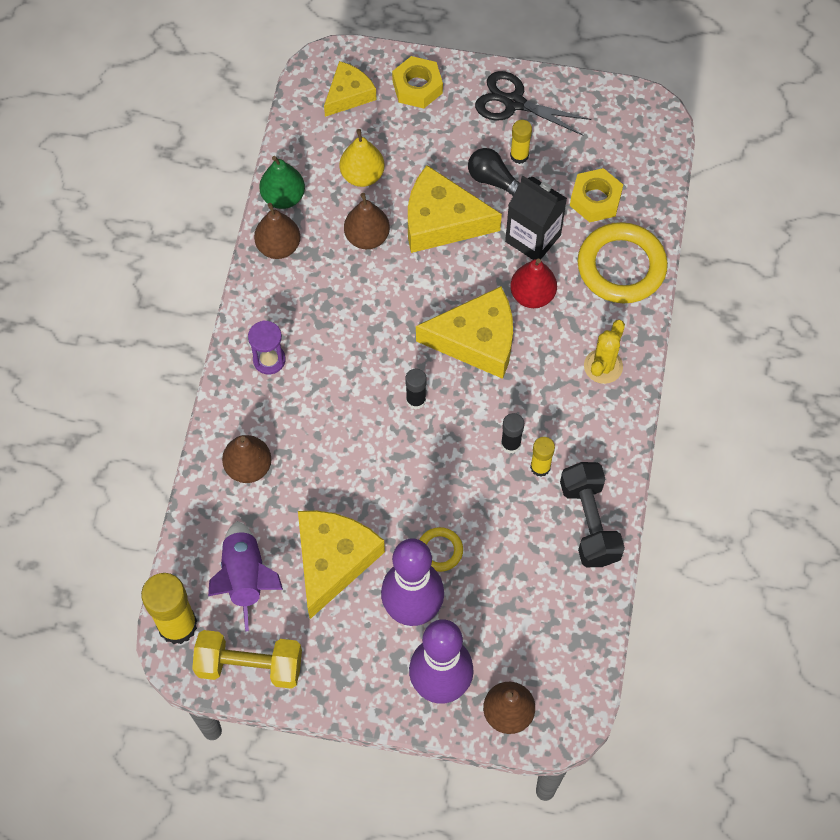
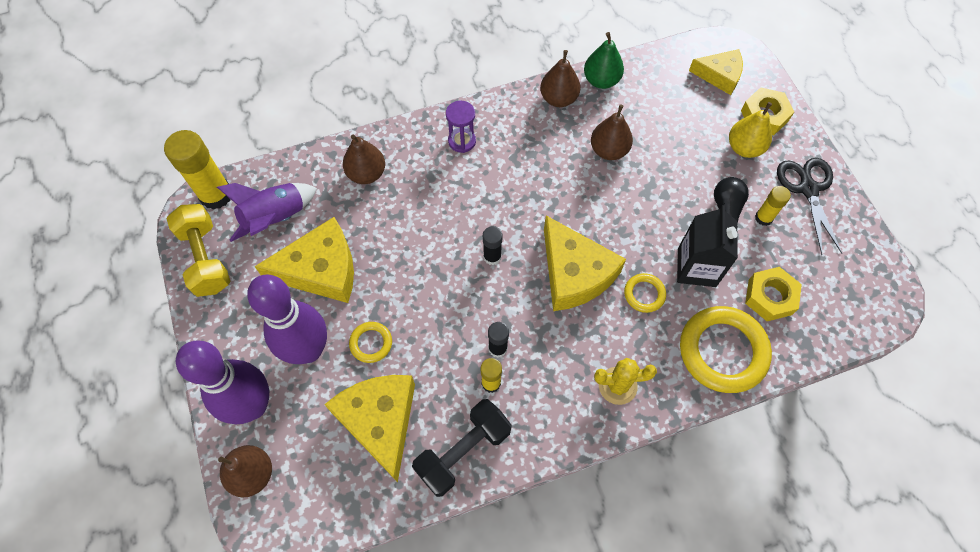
camera: 60 degrees right, 0 degrees up
(362, 175) = (658, 120): yellow pear -> yellow pear (744, 148)
(442, 221) = (661, 193): yellow cheese -> yellow cheese (380, 421)
(532, 295) = (644, 294): red pear -> yellow ring

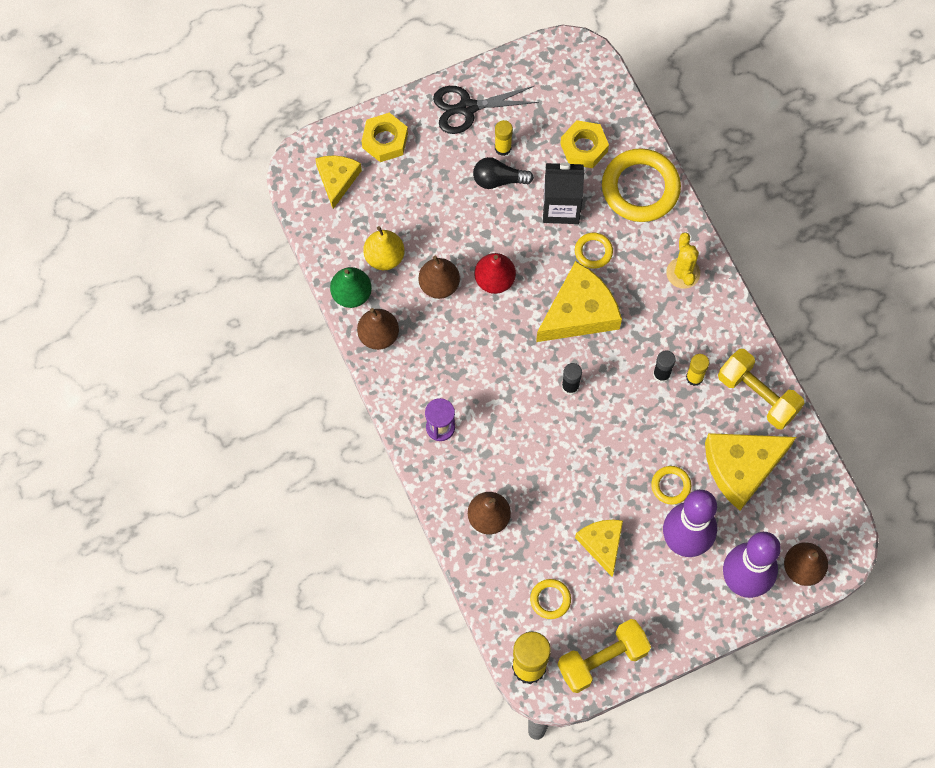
camera: 95 degrees left, 5 degrees up
(275, 218) = (550, 599): purple rocket -> yellow ring
(321, 270) = (602, 544): yellow cheese -> yellow cheese, size x0.62
(463, 451) = (758, 395): black dumbbell -> yellow dumbbell
(613, 198) = (494, 280): none -> red pear
(744, 148) = (425, 161): yellow pear -> yellow pear (384, 257)

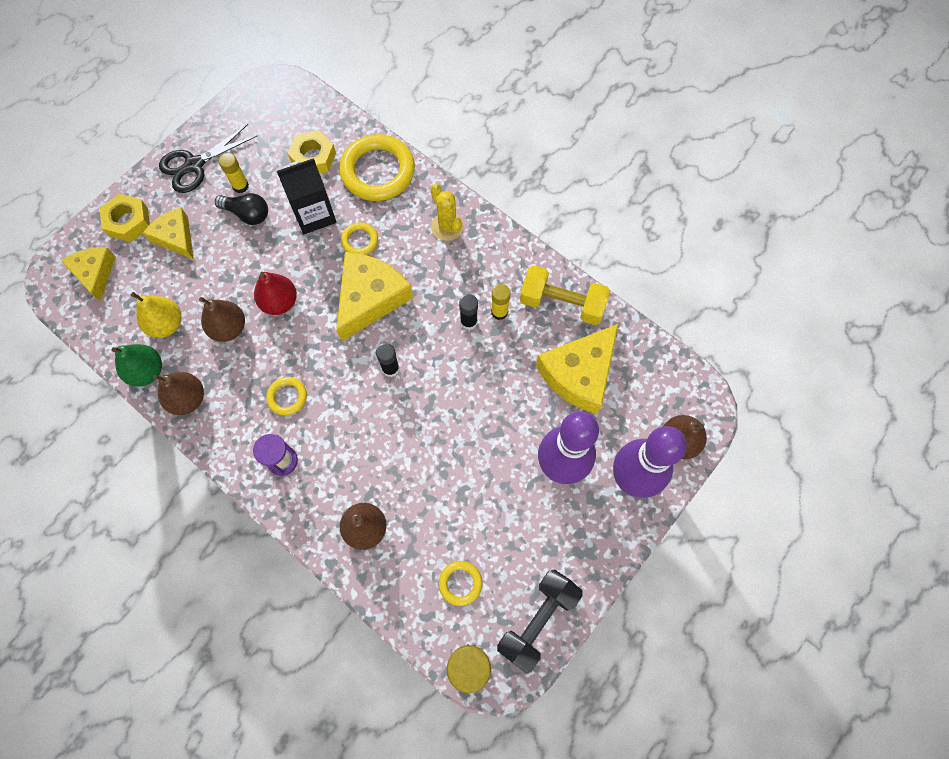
camera: 25 degrees left, 0 degrees up
(498, 180) = (247, 214): black light bulb -> black light bulb turned 135 degrees counterclockwise
(602, 544) = (485, 504): yellow cheese -> yellow cheese (176, 237)
(602, 660) = (537, 620): yellow dumbbell -> black dumbbell
(671, 486) = (524, 419): yellow ring -> yellow ring (287, 397)

